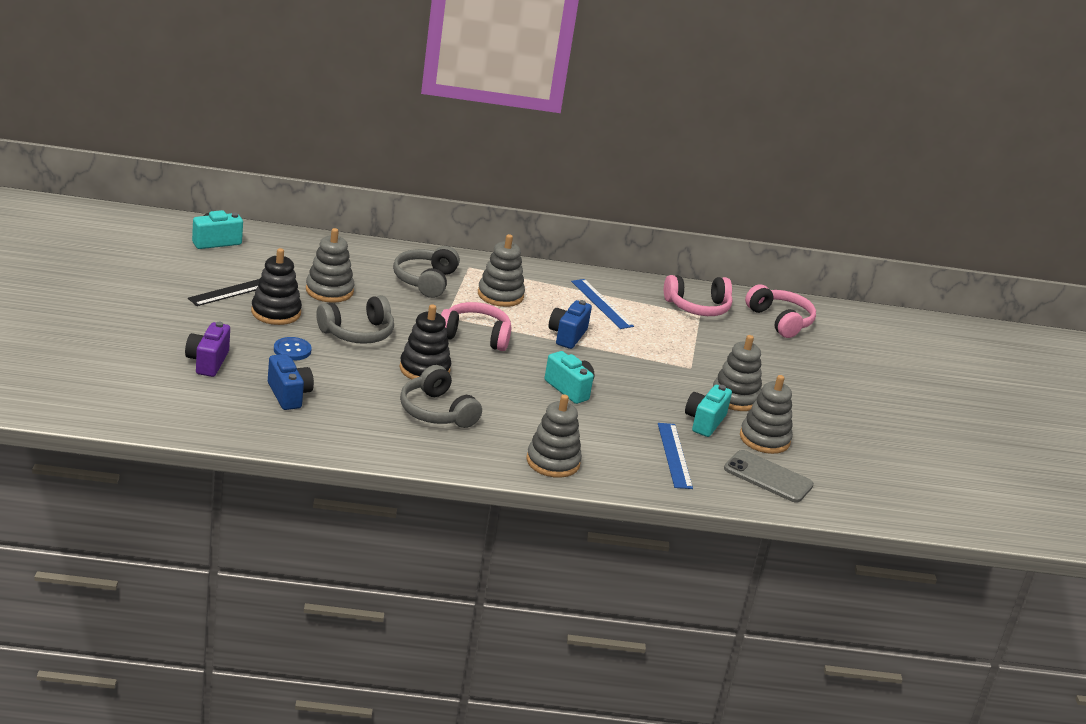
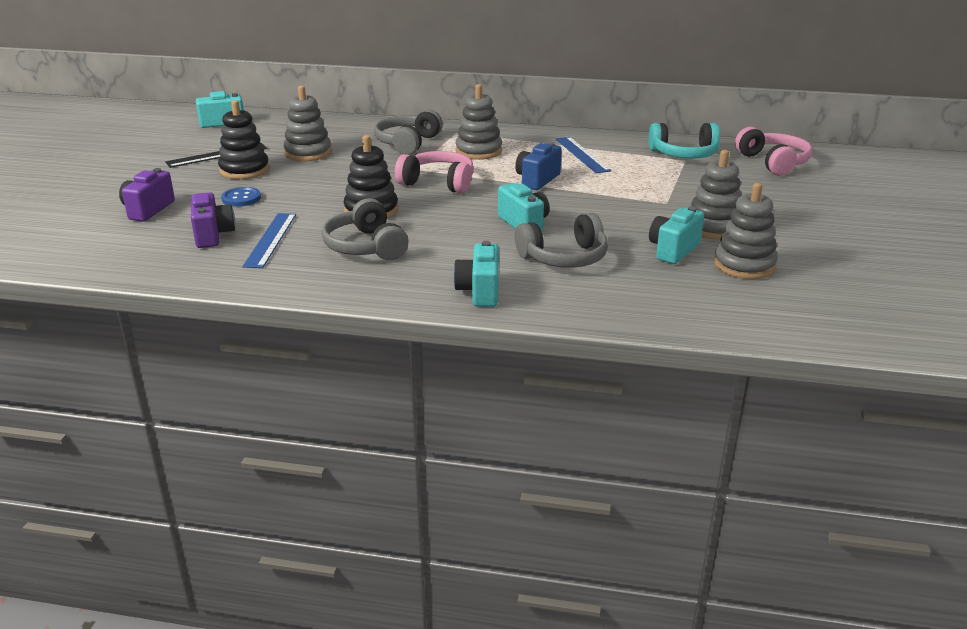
camera: 15 degrees right, 0 degrees up
(289, 395) = (213, 235): blue camera -> purple camera
(357, 333) = (317, 183): grey headphones -> grey headphones (564, 258)
(553, 462) = (480, 291): grey stacking toy -> turquoise camera
(674, 455) = (630, 283): blue ruler -> blue ruler (271, 239)
(698, 307) = (684, 154): pink headphones -> turquoise headphones
(768, 477) = (744, 303): grey phone -> none

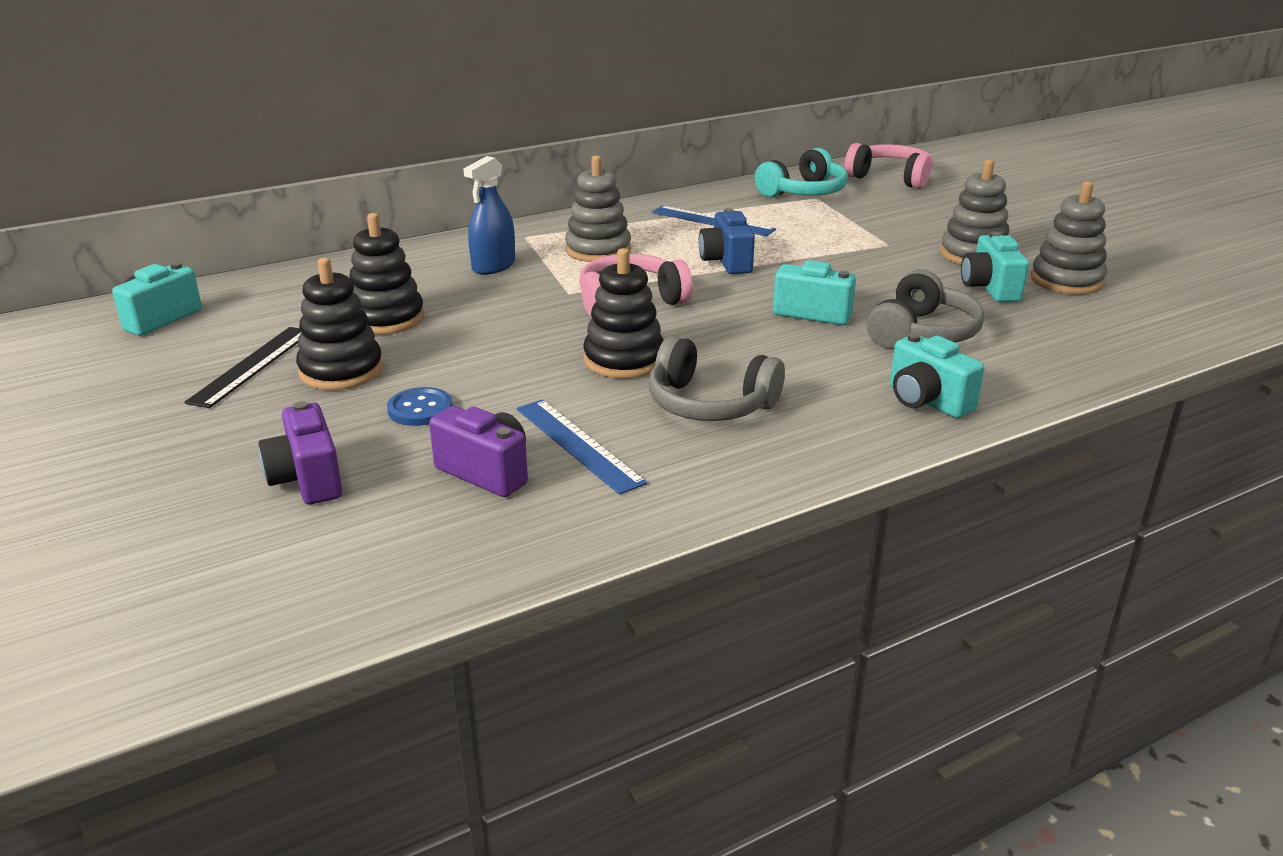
camera: 40 degrees left, 0 degrees up
(308, 153) = (386, 319): grey stacking toy -> black stacking toy
(407, 143) = (493, 266): grey headphones -> blue spray bottle

